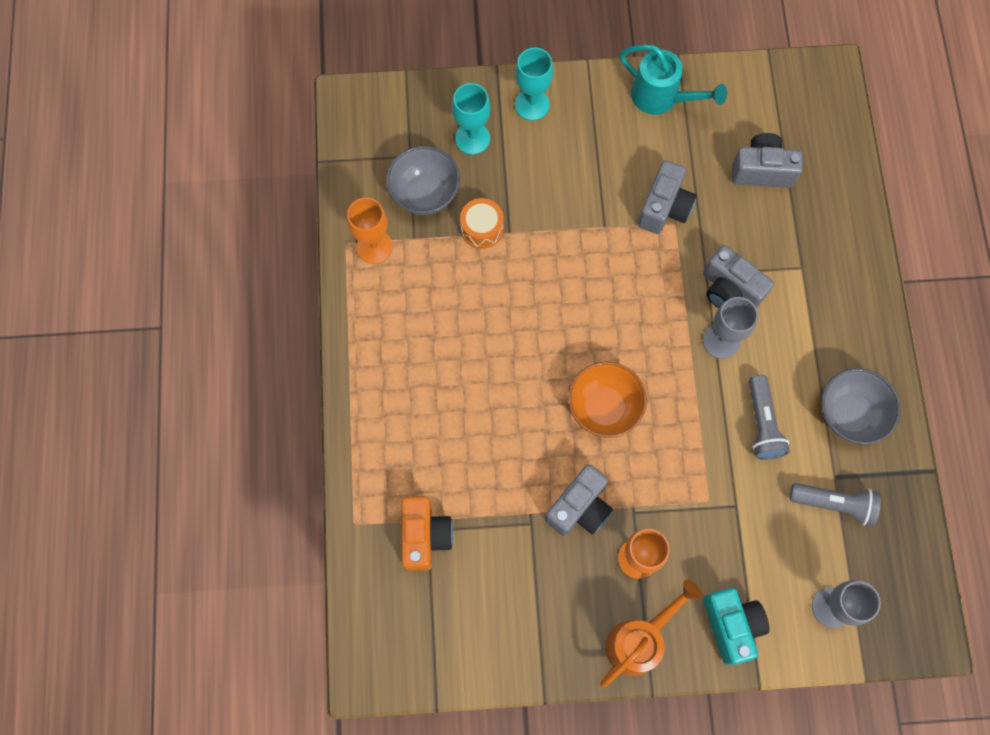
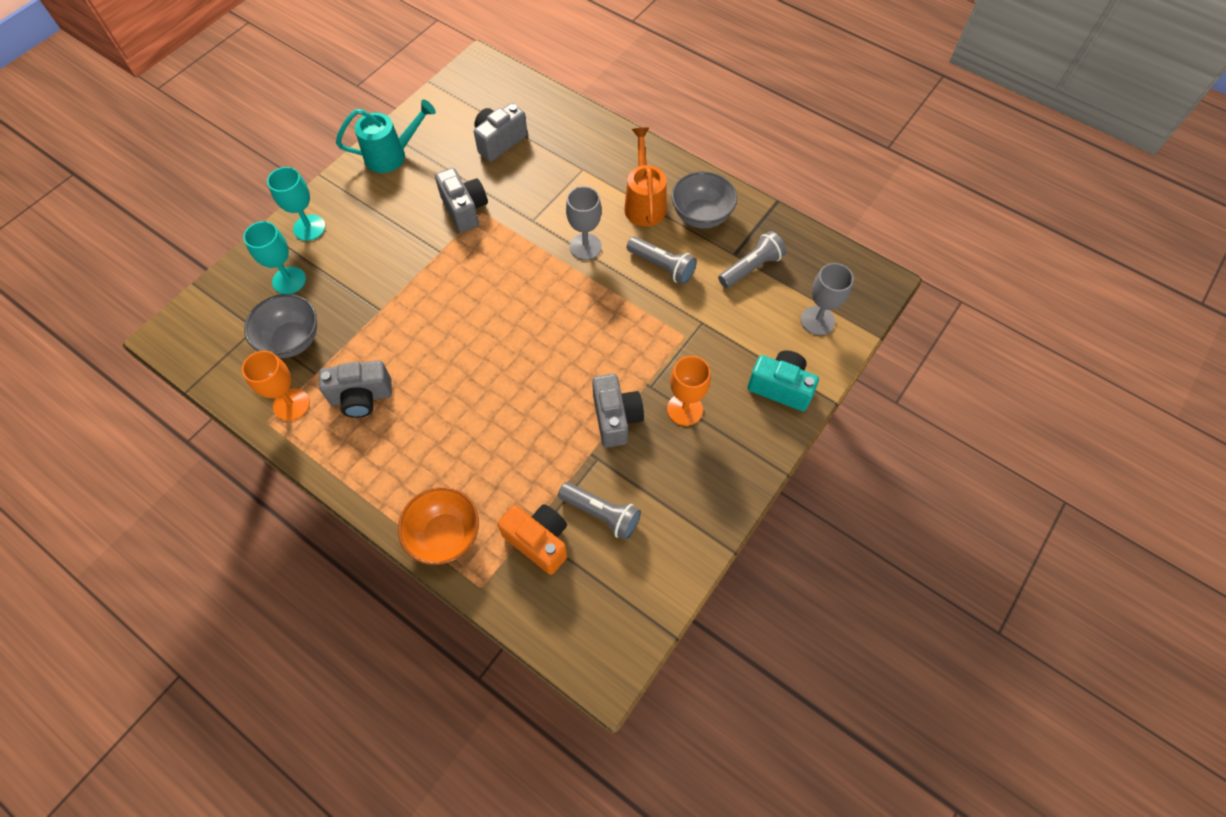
camera: 50 degrees left, 10 degrees down
(482, 229) = (358, 325): orange drum -> none
(487, 566) = (601, 514): none -> grey flashlight
(604, 407) = (561, 348): orange bowl -> orange bowl (445, 535)
(639, 640) = (742, 453): orange watering can -> orange watering can (644, 203)
(730, 290) = (557, 216): grey camera -> grey camera (361, 397)

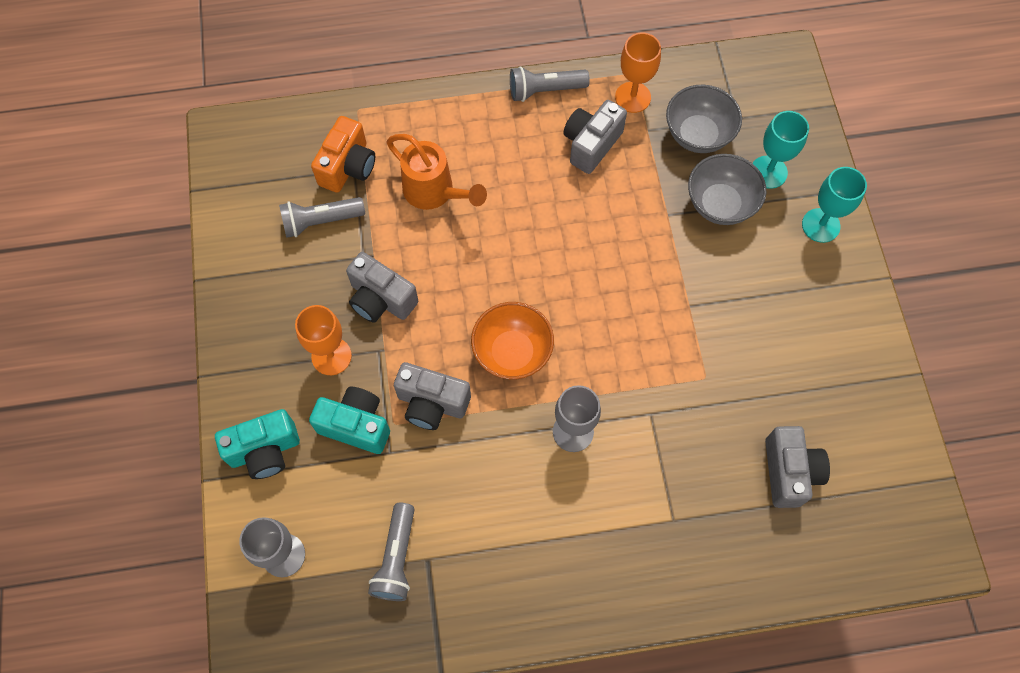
camera: 135 degrees right, 5 degrees up
(392, 155) = (859, 357): turquoise watering can -> none
(445, 535) = (417, 116): orange bowl -> orange bowl (512, 352)
(465, 209) = (722, 366): grey camera -> grey camera (432, 403)
(539, 541) = (348, 167): orange camera -> orange camera turned 60 degrees counterclockwise
(644, 203) = (571, 536): orange watering can -> orange watering can (434, 192)
(662, 266) = (481, 478): grey flashlight -> grey flashlight (544, 90)
(701, 216) = (501, 576): grey bowl -> grey bowl (720, 204)
(708, 354) = (356, 425): none -> turquoise camera

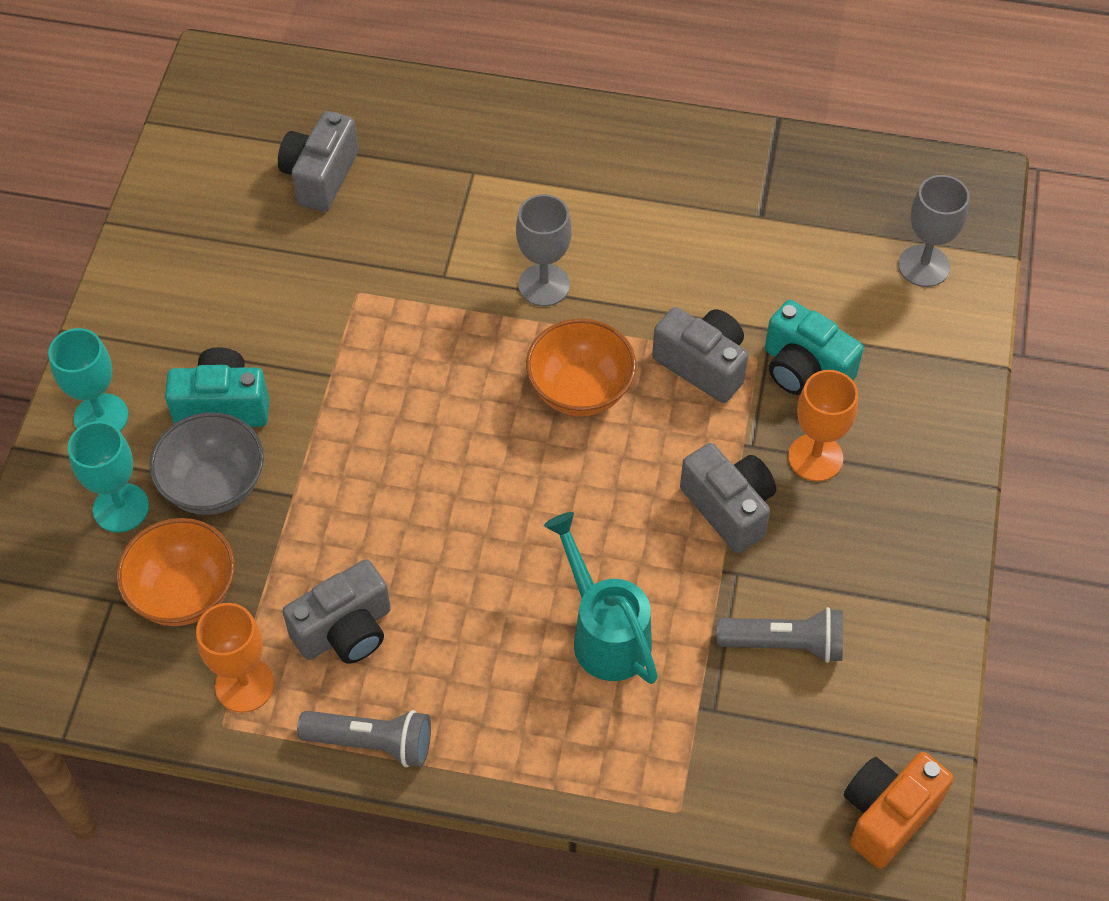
camera: 160 degrees left, 10 degrees down
(265, 451) = (925, 376): turquoise camera -> turquoise camera (223, 405)
(348, 167) = (721, 716): orange camera -> orange camera (887, 815)
(396, 558) = (795, 226): grey flashlight -> none
(434, 192) = (605, 634): orange watering can -> turquoise watering can
(698, 135) = (184, 593): grey bowl -> orange bowl

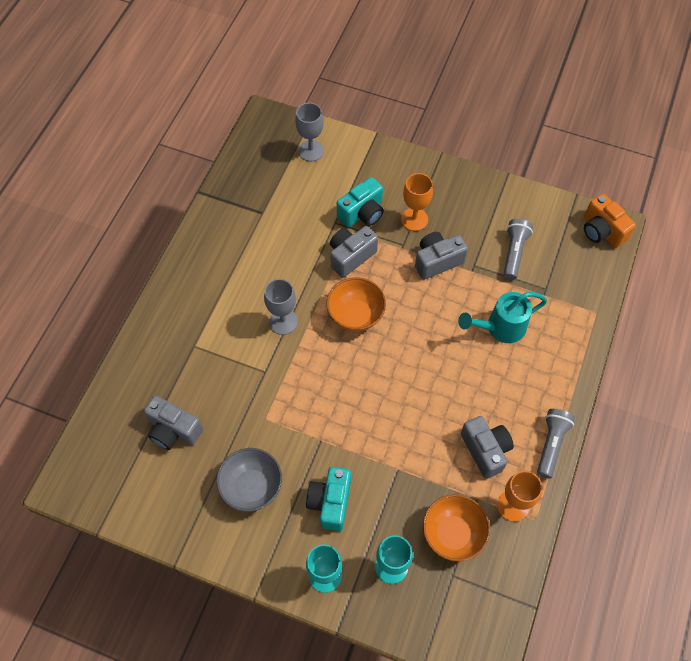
camera: 80 degrees left, 5 degrees up
(214, 486) = (385, 511): grey bowl -> grey bowl (252, 487)

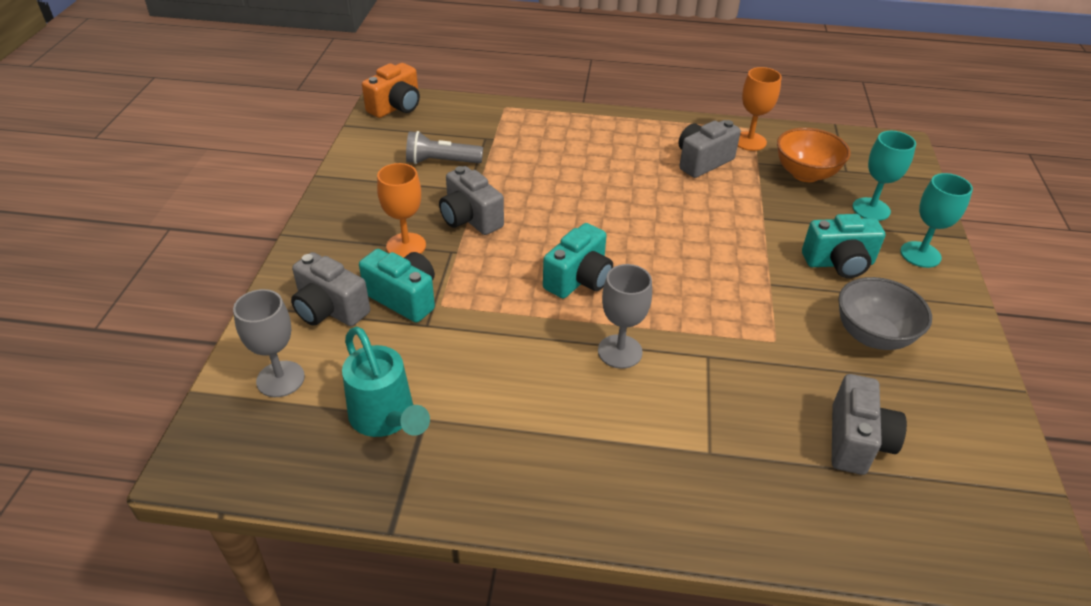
camera: 105 degrees left, 20 degrees down
(350, 256) = (485, 298): grey camera -> grey camera (330, 310)
(355, 315) = (579, 279): orange bowl -> turquoise camera
(500, 327) = (548, 163): turquoise watering can -> turquoise watering can (386, 418)
(551, 444) = (670, 124): grey flashlight -> none

